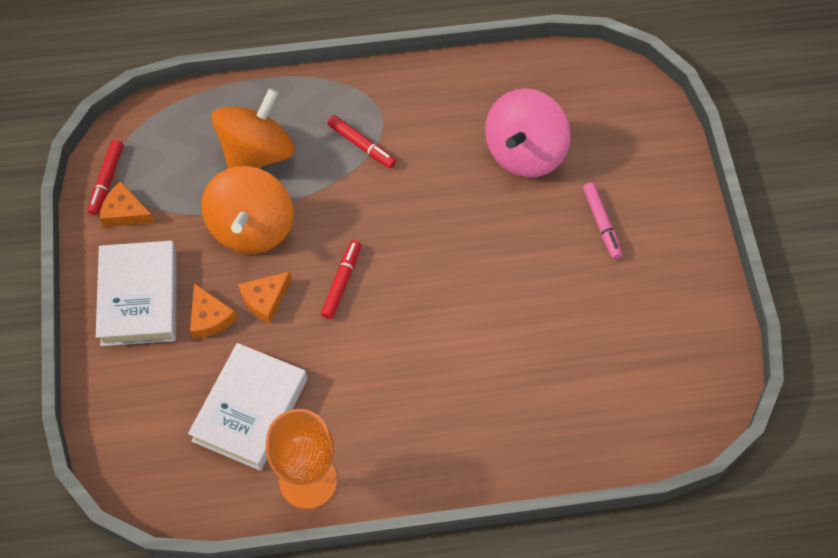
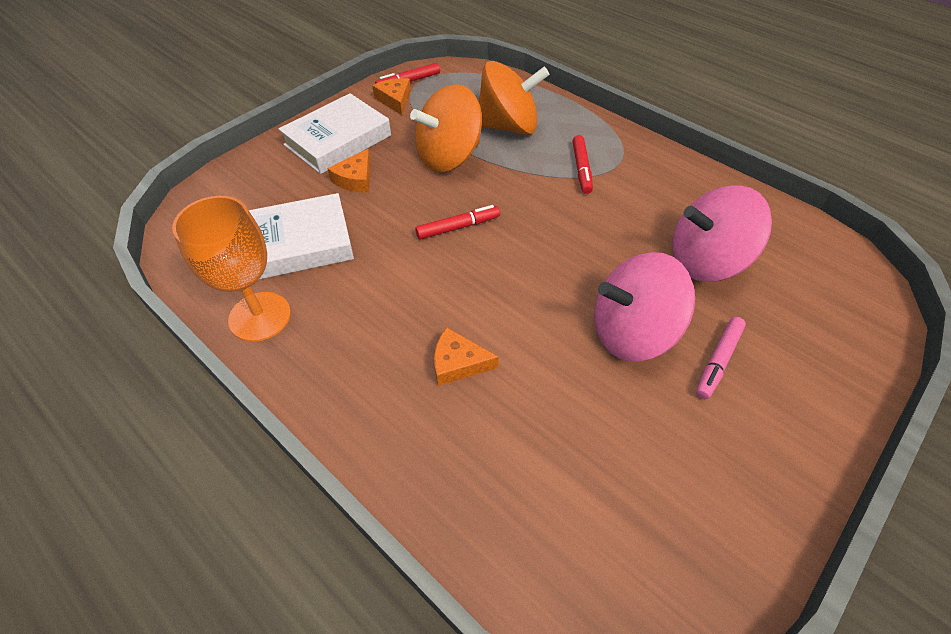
camera: 50 degrees right, 10 degrees down
(265, 299) = (399, 197): orange cheese -> orange cheese (458, 363)
(538, 252) = (632, 332): none -> pink spinning top

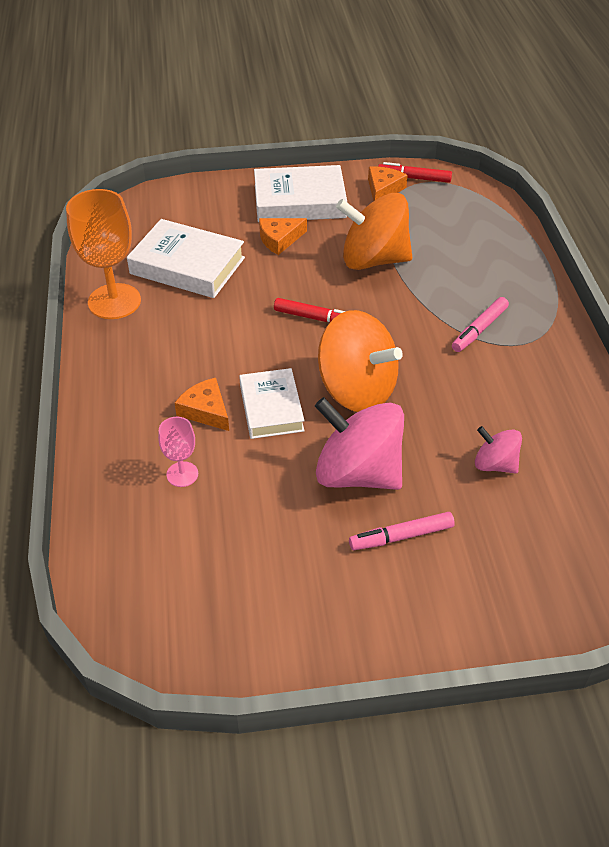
camera: 40 degrees right, 5 degrees down
(504, 437) = (182, 474): none -> pink goblet
(508, 126) = (457, 260): orange spinning top -> orange spinning top (356, 389)
(509, 324) = (271, 408): none -> white book
(581, 168) = (479, 329): red marker -> pink marker
(706, 261) = (495, 464): pink spinning top -> pink spinning top, size x0.51

